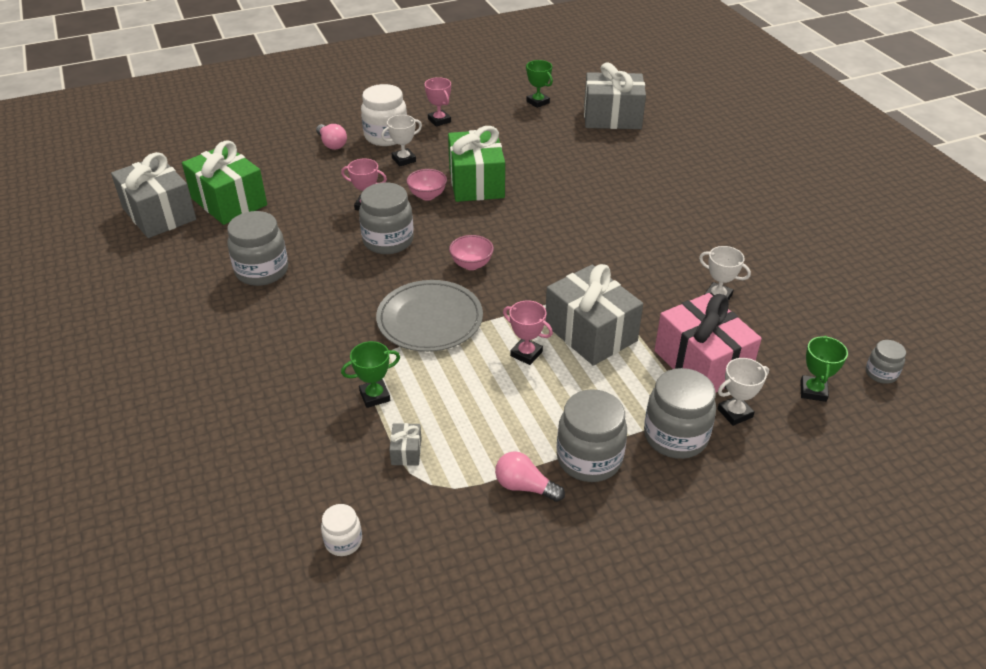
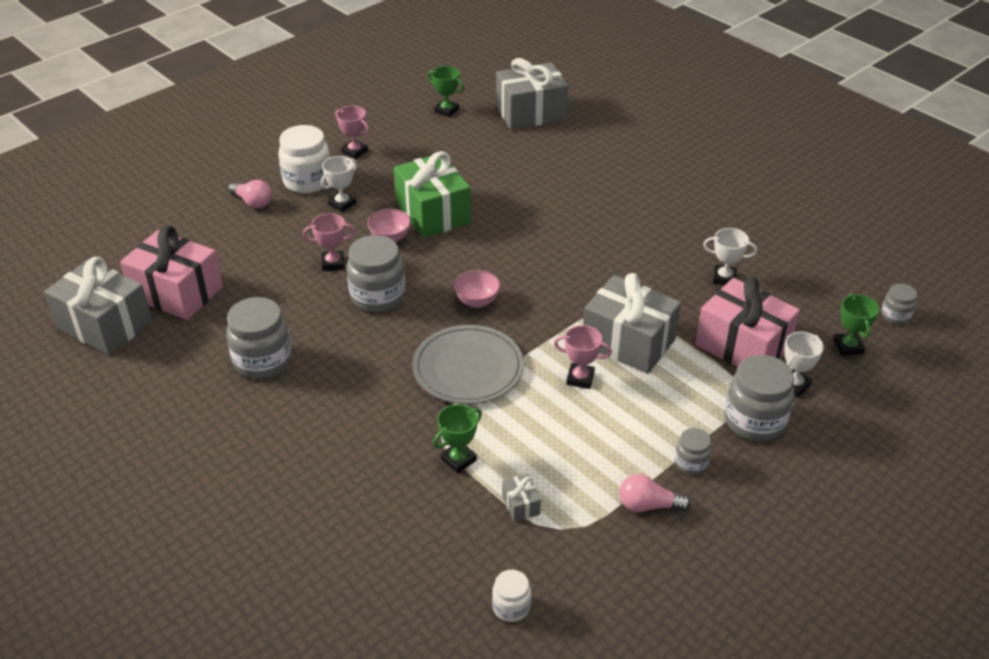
camera: 20 degrees left, 0 degrees up
(229, 202) = (177, 293): green gift -> pink gift
(589, 459) = (691, 463): grey jar -> grey jar, size x0.53

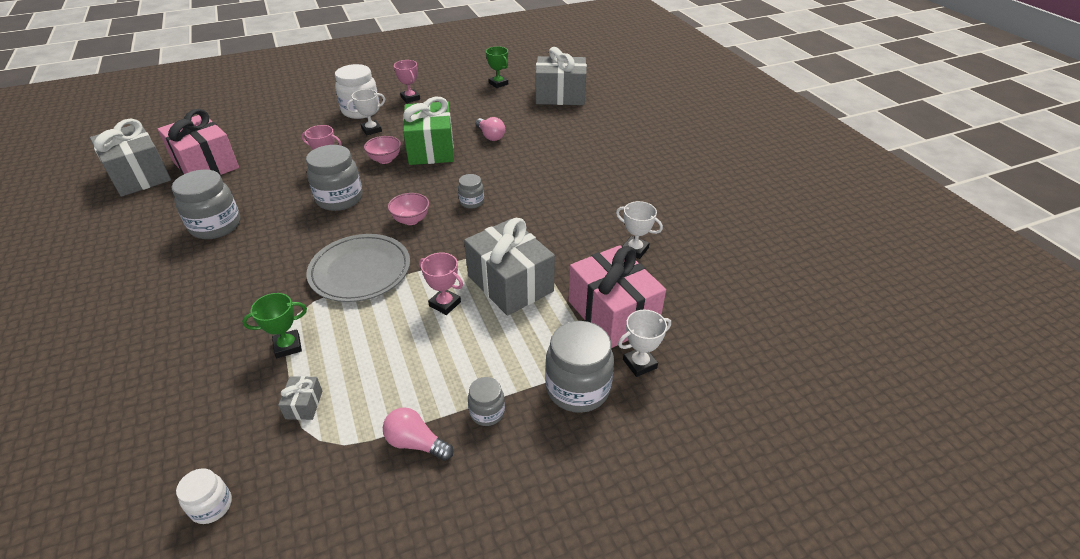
camera: 20 degrees right, 0 degrees up
(253, 202) = (312, 117): pink light bulb -> pink light bulb (490, 136)
(848, 347) = (718, 341): green trophy -> none
(895, 316) = (785, 323): grey jar -> grey jar (471, 202)

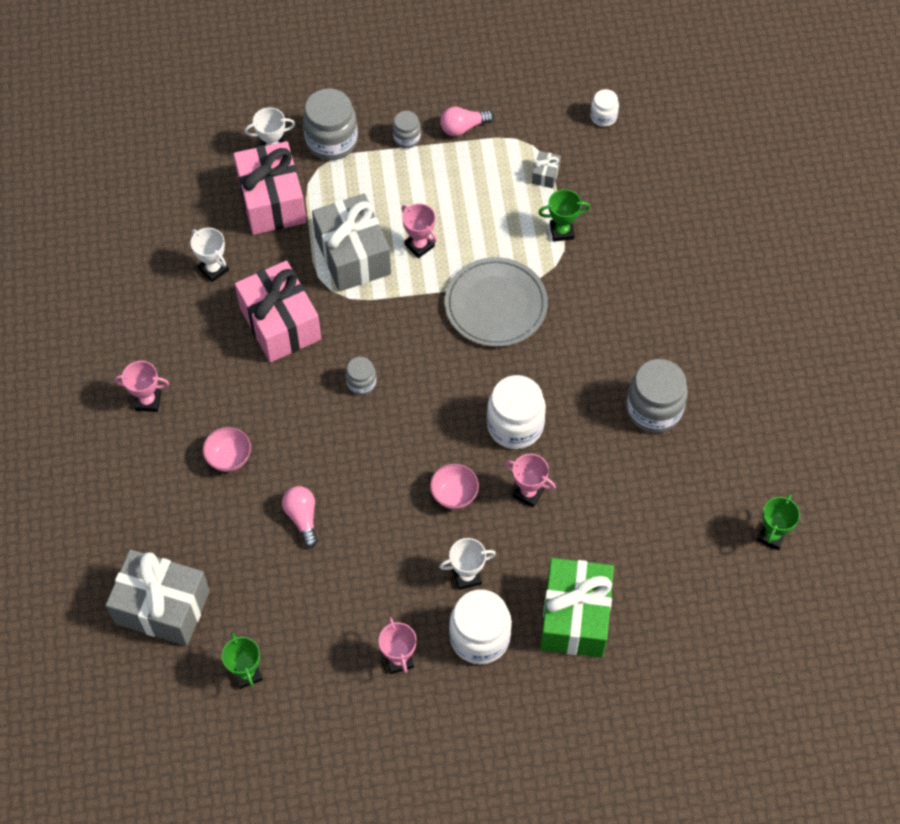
camera: 165 degrees left, 20 degrees up
(139, 175) = (772, 535): grey gift -> green trophy
(206, 165) = (690, 540): pink gift -> pink gift (280, 323)
(339, 199) = (515, 425): grey jar -> white jar
(411, 220) = (435, 368): pink bowl -> pink bowl (229, 458)
(416, 443) = (463, 127): pink light bulb -> pink light bulb turned 120 degrees clockwise
(431, 149) = (390, 505): green gift -> green gift (575, 617)
(631, 168) = (148, 401): none -> pink trophy

